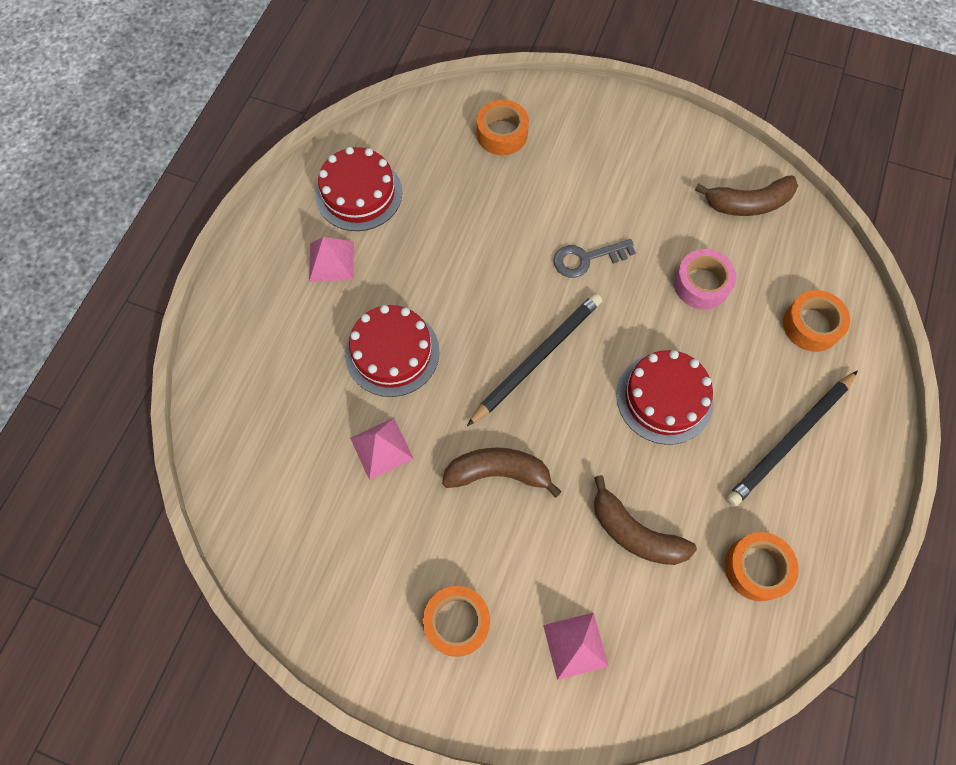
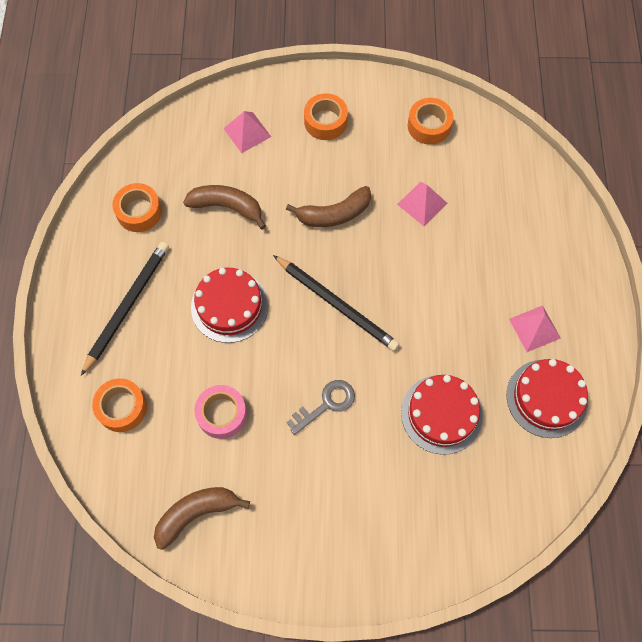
camera: 160 degrees right, 0 degrees up
(392, 352) = (448, 271): red cake -> red cake (441, 414)
(502, 134) = (450, 510): orange tape -> orange tape (429, 126)
(537, 358) = (337, 304): black pencil -> black pencil turned 75 degrees counterclockwise

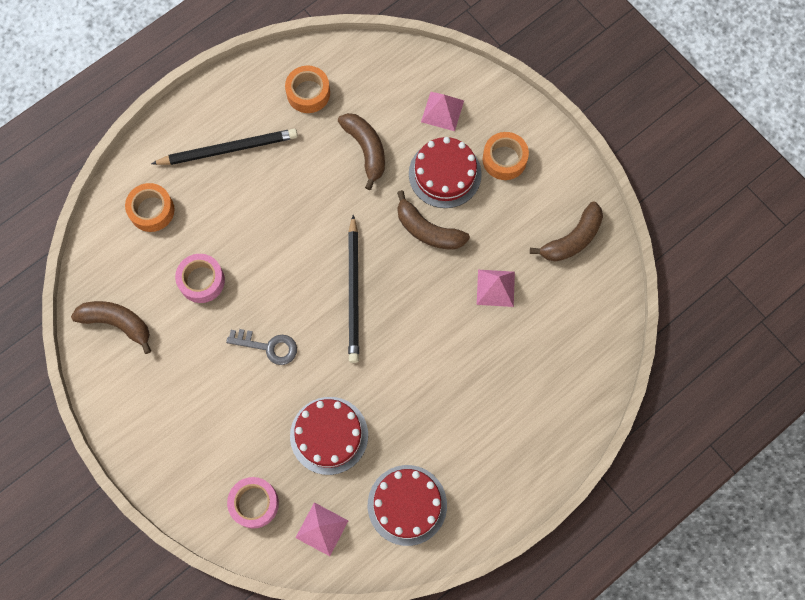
camera: 50 degrees right, 5 degrees up
(229, 306) = (287, 218): red cake -> red cake (445, 174)
(429, 126) = (572, 239): orange tape -> brown banana
(453, 518) = (254, 503): none -> pink tape
(534, 328) = (459, 453): pink pyramid -> pink pyramid (322, 529)

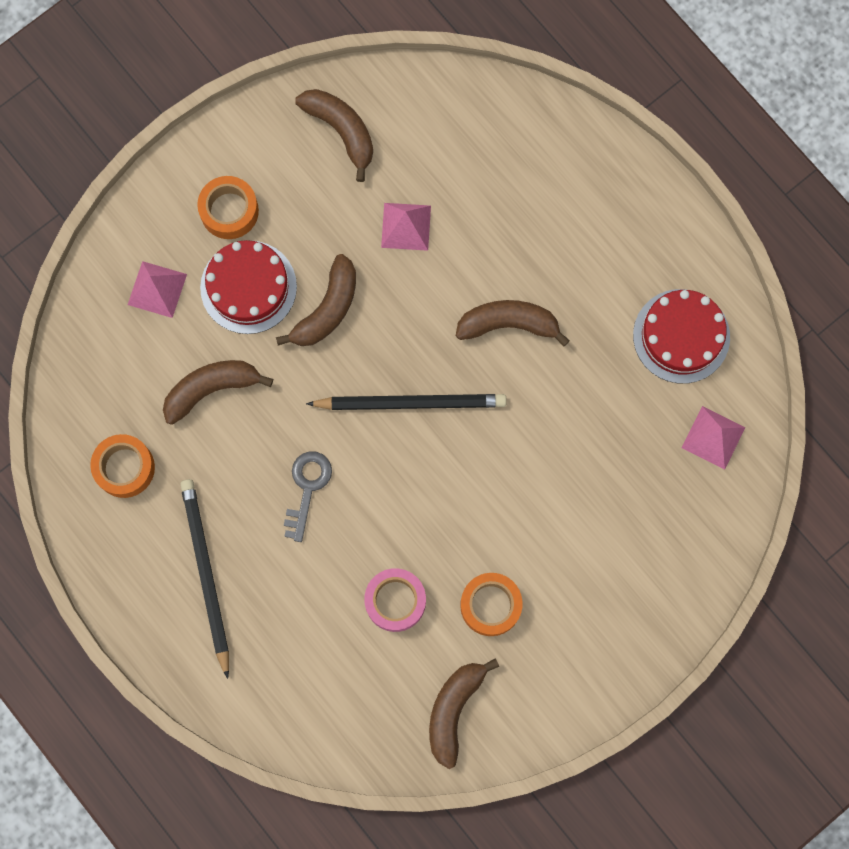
camera: 90 degrees left, 5 degrees up
(152, 210) = (294, 674): orange tape -> orange tape (490, 605)
(254, 503) = (685, 520): pink tape -> none
(268, 346) = (484, 510): grey key -> grey key (307, 488)
(329, 435) = (598, 431): red cake -> none
(416, 366) = (508, 324): none -> brown banana

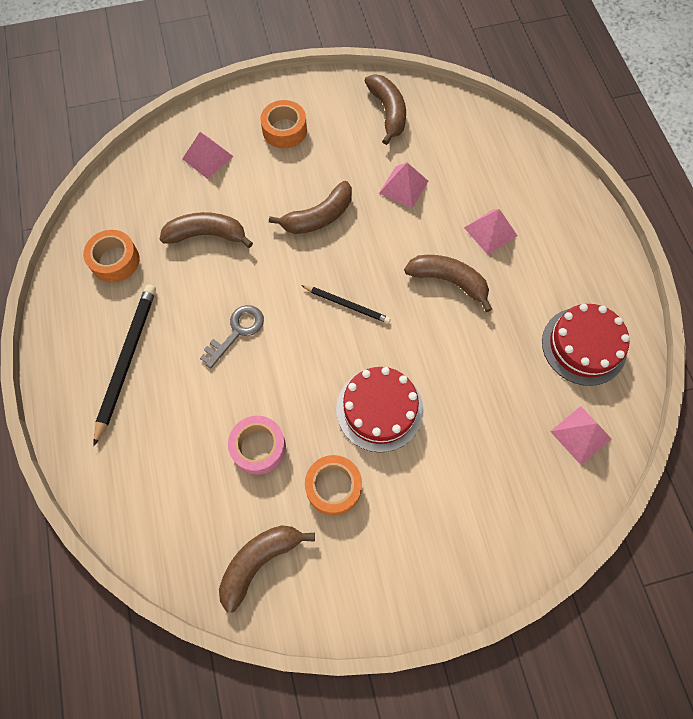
camera: 25 degrees right, 10 degrees down
(248, 287) = (271, 181): red cake -> red cake (379, 409)
(411, 403) = (347, 305): black pencil -> black pencil, size x0.58
(528, 241) = (490, 231): none -> pink pyramid

